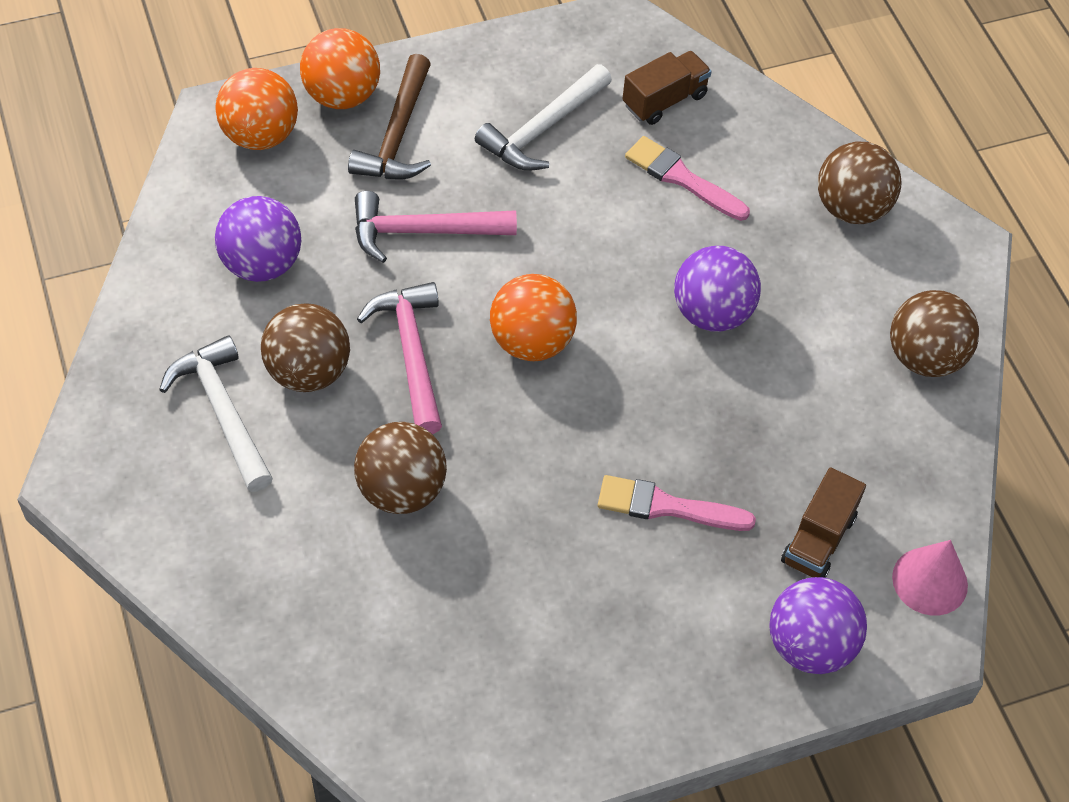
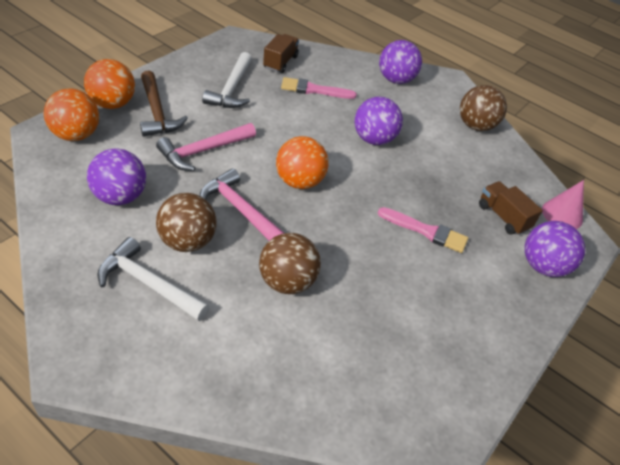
camera: 35 degrees left, 10 degrees down
(666, 506) = (426, 231): pink brush -> pink brush turned 135 degrees counterclockwise
(818, 539) = (503, 217): brown truck -> brown truck turned 150 degrees clockwise
(851, 208) = (395, 80): brown ball -> purple ball

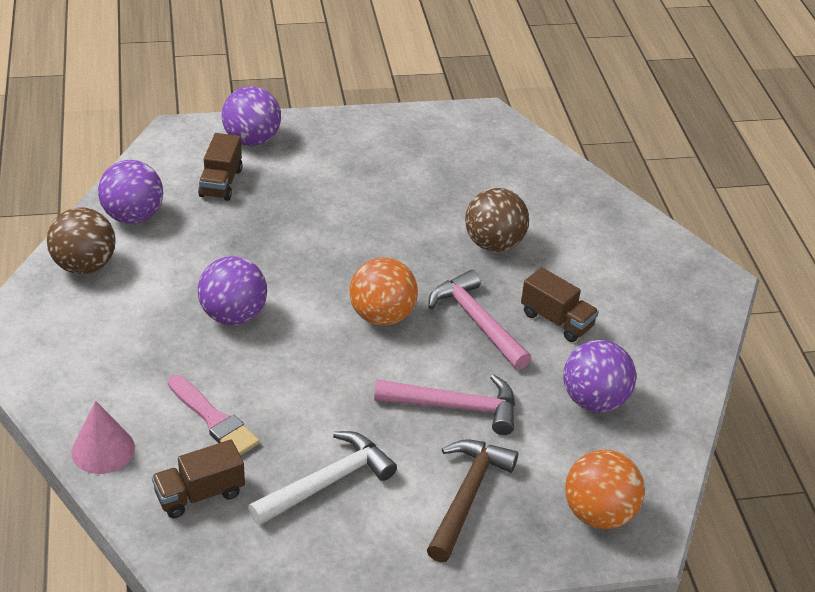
camera: 135 degrees left, 5 degrees down
(112, 104) = (518, 543): orange ball -> none
(148, 284) = (620, 304): white hammer -> none
(187, 241) = (556, 320): brown ball -> brown truck
(240, 210) = (476, 321): pink hammer -> pink hammer turned 150 degrees clockwise
(395, 80) = (76, 374): purple ball -> purple ball (133, 216)
(426, 231) = (314, 211): pink brush -> none
(562, 214) = (160, 155): pink cone -> pink cone (103, 449)

